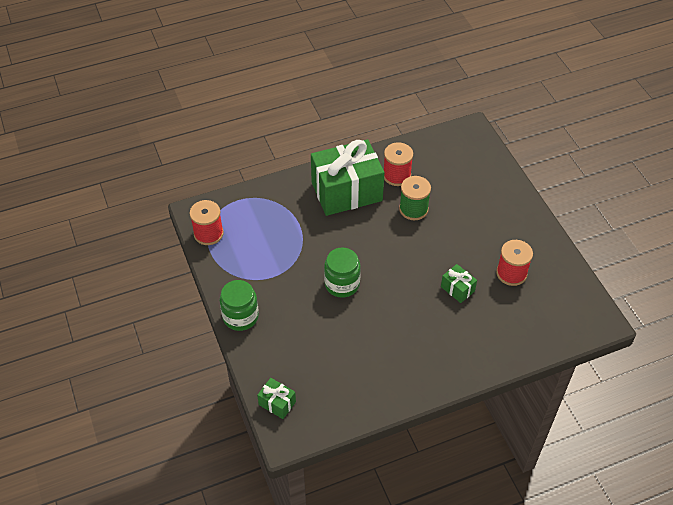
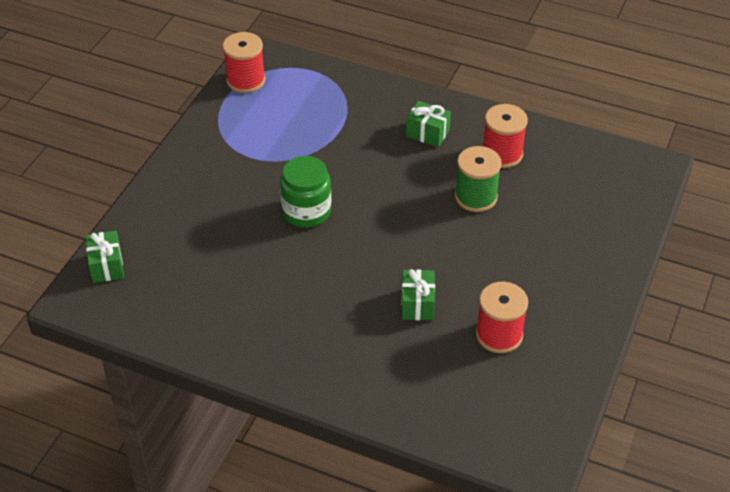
camera: 45 degrees right, 5 degrees down
(240, 316) = (177, 169): green jar -> none
(346, 191) = (427, 133): green gift -> green gift, size x0.42

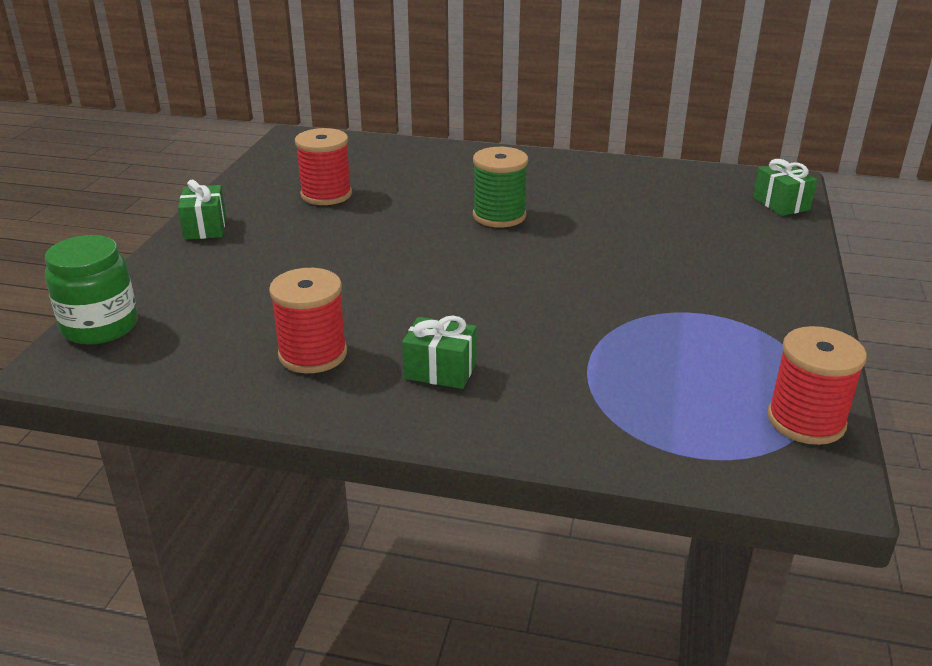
camera: 170 degrees right, 15 degrees down
(306, 211) = (584, 264): green jar -> green jar (100, 326)
(417, 304) = (418, 206): green gift -> green gift (205, 227)
(476, 197) = (354, 299): green spool -> green spool (499, 216)

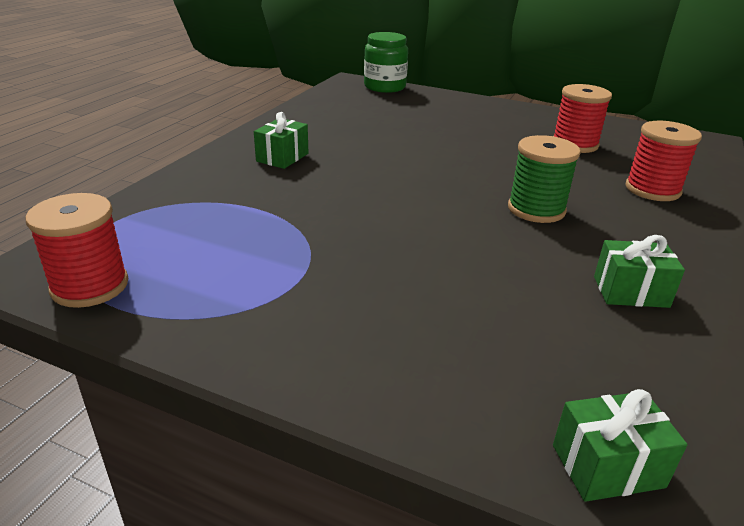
camera: 100 degrees right, 0 degrees up
(205, 227) = (510, 108): green gift -> green gift (630, 292)
(313, 354) = (326, 127): red spool -> red spool (652, 189)

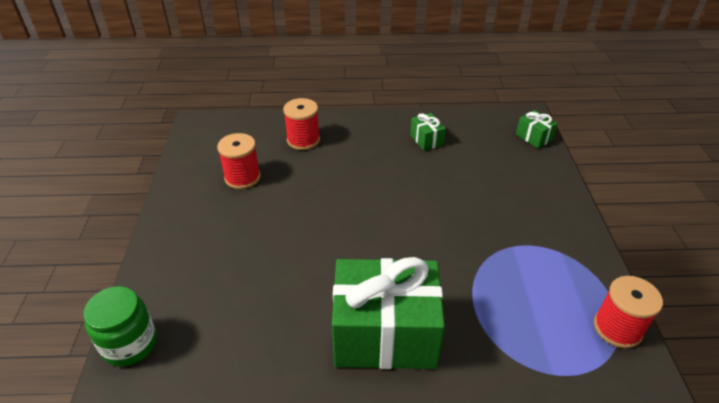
camera: 115 degrees left, 10 degrees up
(282, 157) = (385, 334): green gift -> green gift, size x2.36
(536, 209) = (367, 178): green spool -> none

